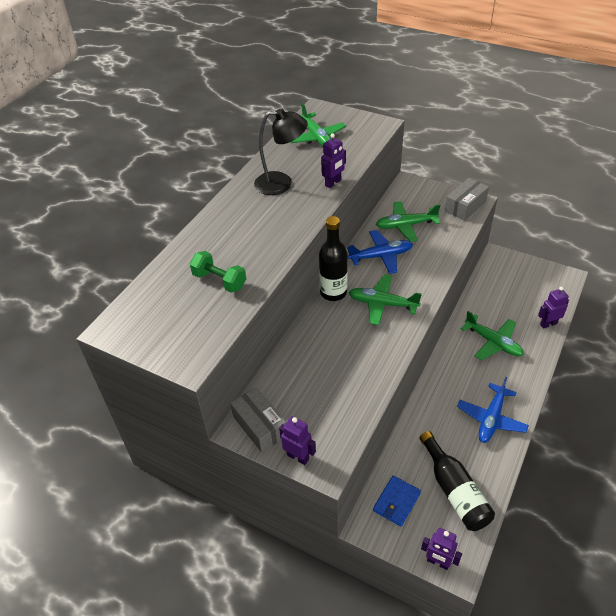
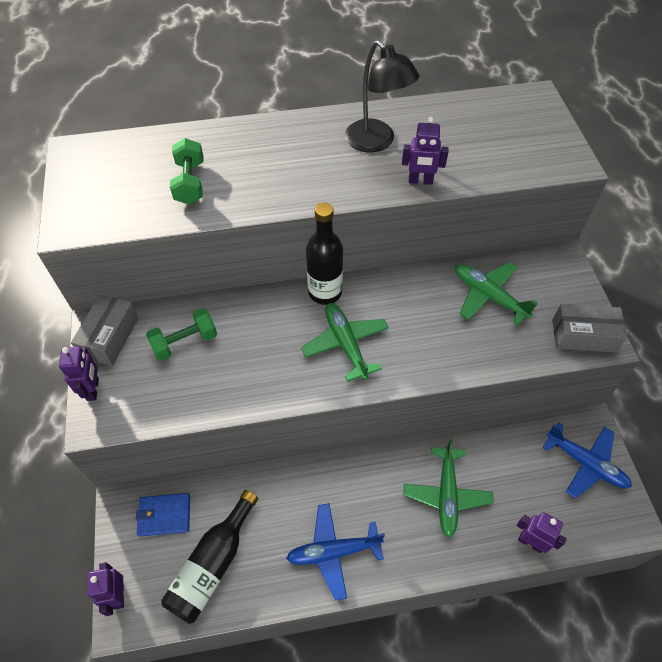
camera: 50 degrees right, 10 degrees up
(305, 384) = (185, 342): none -> green dumbbell
(316, 137) = (484, 124): green plane -> none
(381, 256) = (417, 301): blue plane -> blue plane (585, 463)

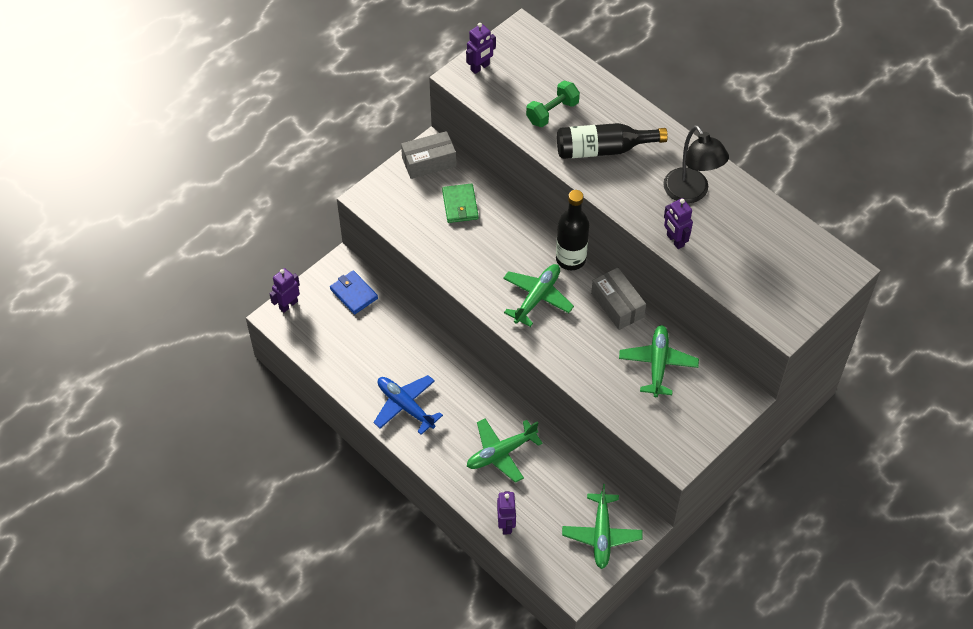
camera: 55 degrees right, 0 degrees up
(93, 389) = (386, 181): purple robot -> purple robot (480, 67)
(185, 342) = (460, 205): green dumbbell -> green wallet
(213, 564) = (344, 342): black bottle -> black bottle (603, 149)
(376, 142) = (691, 193): black lamp -> black lamp turned 45 degrees counterclockwise
(583, 335) = (673, 443): grey box -> grey box (617, 305)
(585, 463) = (601, 535): blue plane -> green plane

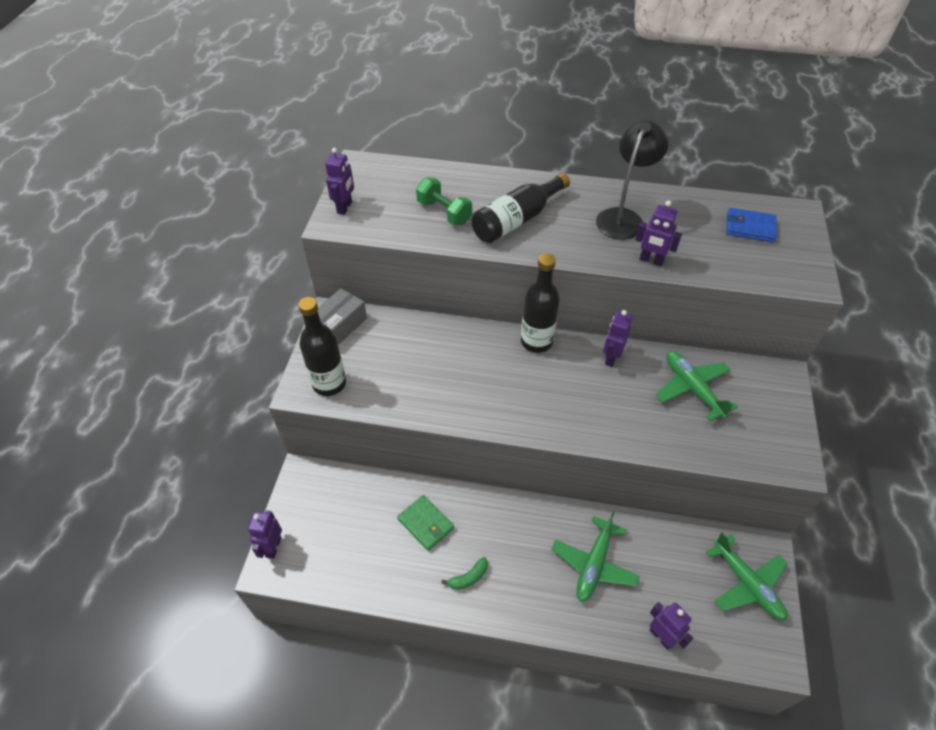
camera: 35 degrees left, 5 degrees down
(354, 294) = (334, 495): blue wallet -> blue wallet (749, 227)
(390, 204) = (329, 384): none -> black bottle
(405, 406) = (468, 577): blue plane -> green banana
(460, 205) = (398, 349): green wallet -> green wallet (426, 524)
(537, 297) = (538, 391): green plane -> none
(552, 112) = (444, 212): green dumbbell -> green dumbbell turned 60 degrees counterclockwise
(617, 305) = (611, 358): grey box -> purple robot
(691, 193) = (623, 217): black lamp -> black lamp turned 90 degrees counterclockwise

